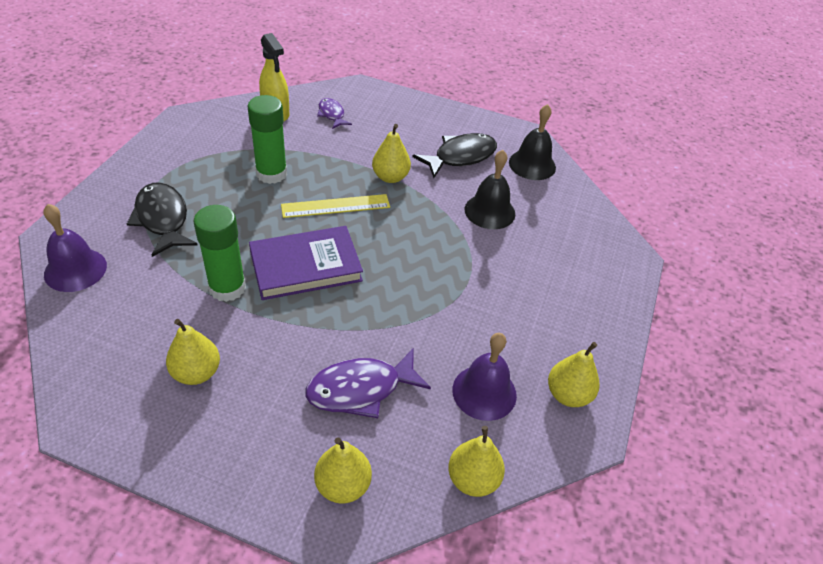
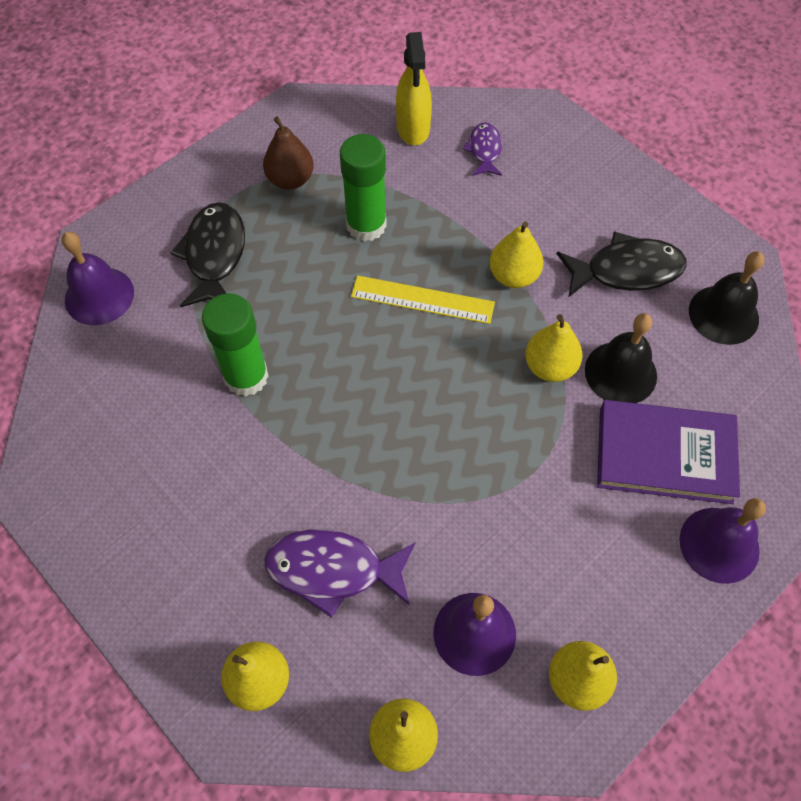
camera: 30 degrees right, 15 degrees up
(196, 373) = (169, 477): yellow pear -> yellow pear (550, 366)
(200, 160) = (290, 179): none -> brown pear
(306, 266) = (346, 378): purple book -> purple book (664, 455)
(605, 286) = (719, 544): none -> purple bell

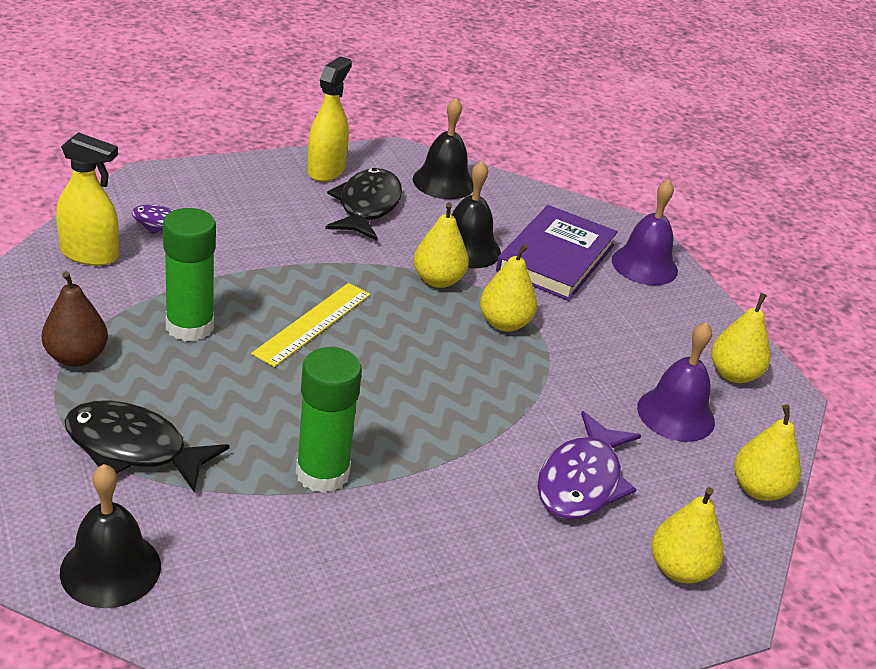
camera: 75 degrees left, 25 degrees down
(99, 296) = (110, 569): purple bell -> black bell
(513, 276) = (326, 263): yellow pear -> yellow pear (504, 323)
(661, 218) = (326, 170): none -> yellow spray bottle

